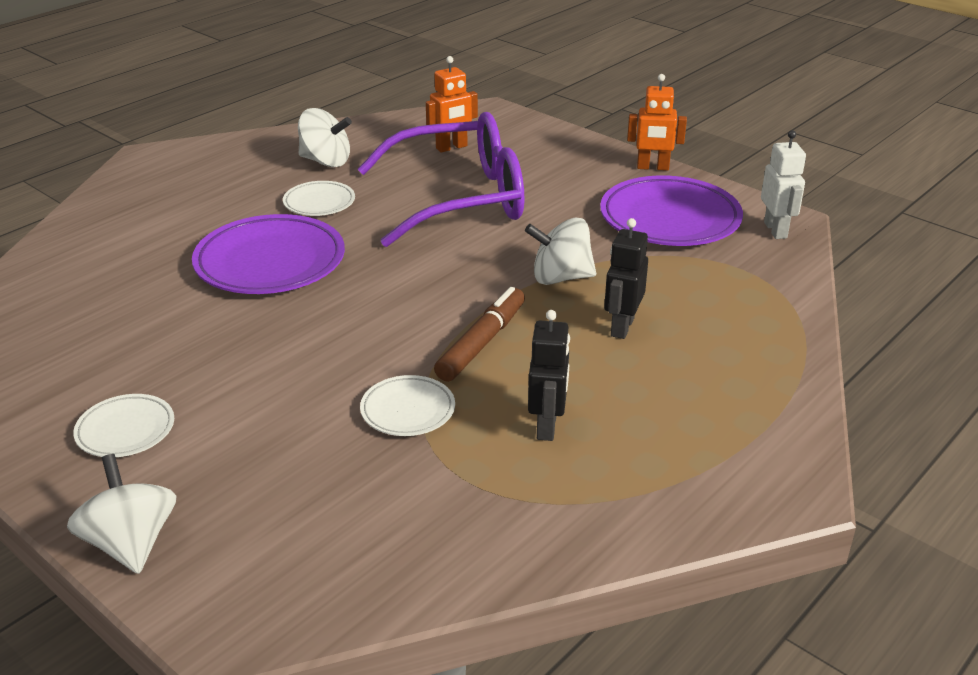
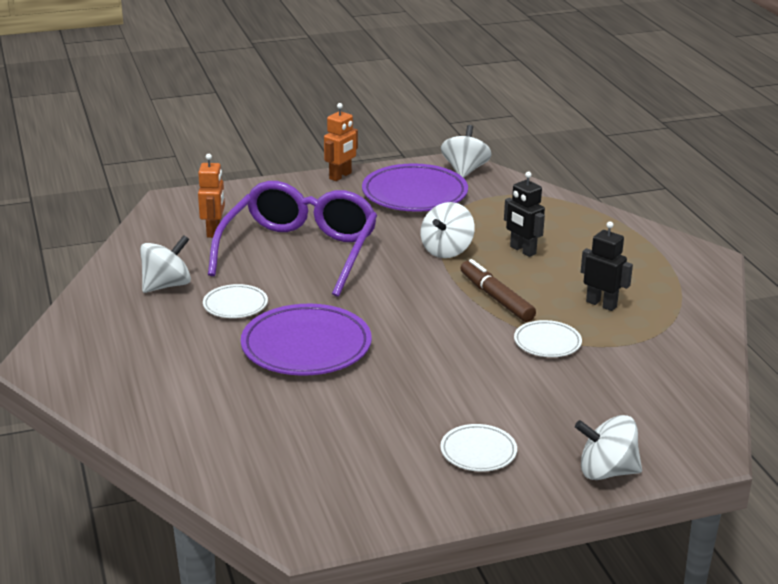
camera: 60 degrees left, 5 degrees down
(775, 230) = (465, 170): white robot -> white spinning top

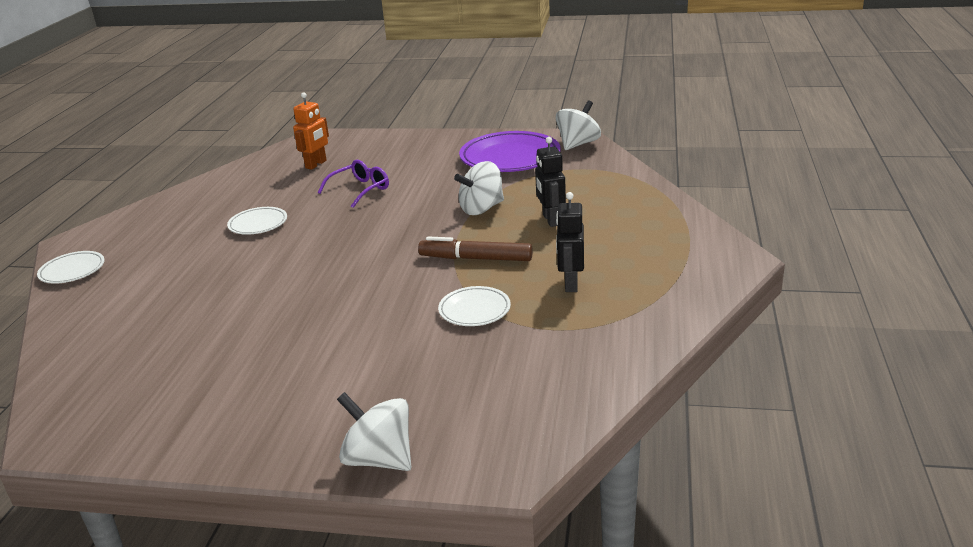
camera: 30 degrees right, 0 degrees up
(166, 285) = (230, 200): white spinning top -> none
(300, 251) = (360, 190): purple glasses -> purple glasses, size x0.45
(306, 347) = (266, 269): purple plate -> none
(340, 176) = (466, 135): orange robot -> none
(478, 452) = (286, 402): white plate -> white plate (72, 271)
(496, 298) = (476, 259): brown marker -> brown marker turned 75 degrees counterclockwise
(601, 304) = (570, 284): black robot -> black robot turned 150 degrees counterclockwise

